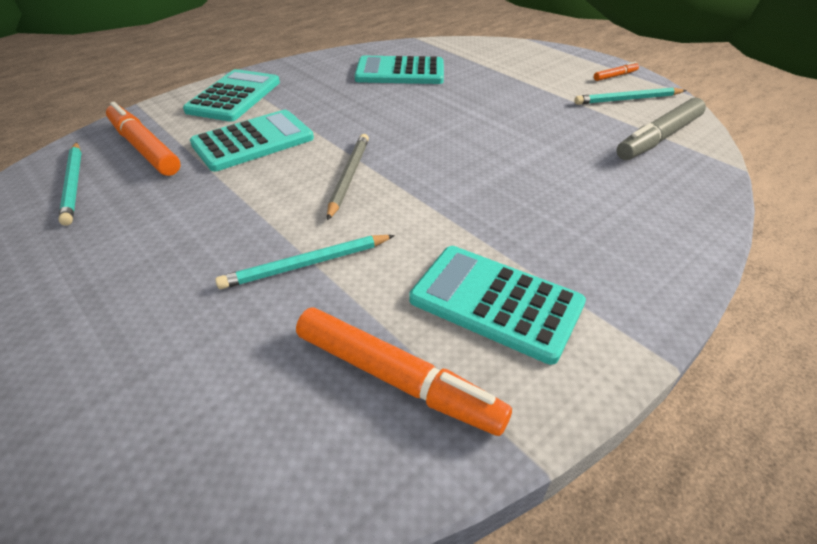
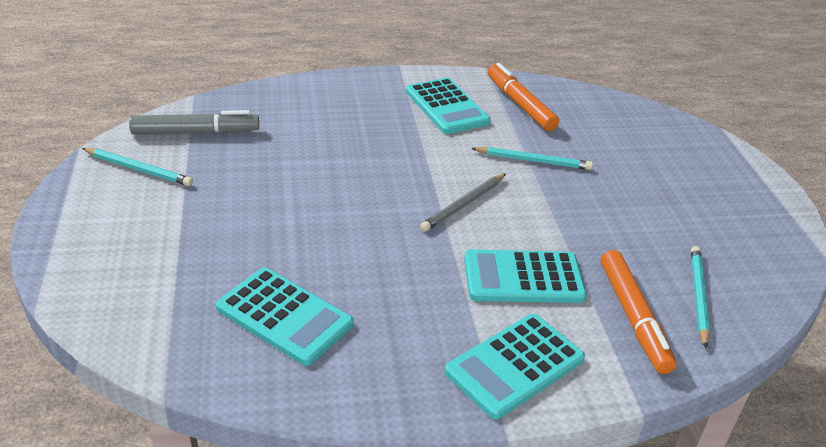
camera: 150 degrees left, 5 degrees down
(615, 76) = (86, 197): orange marker -> none

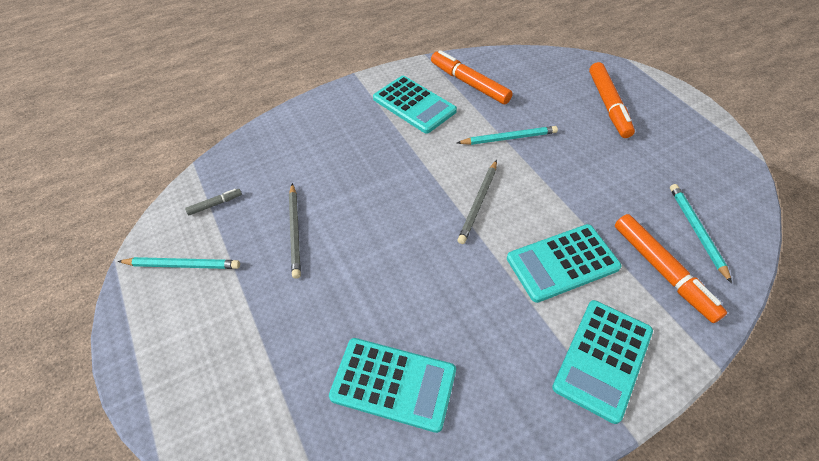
camera: 15 degrees left, 15 degrees up
(196, 132) = (215, 204): grey marker -> grey marker, size x0.47
(260, 174) = (295, 231): none -> grey pencil
(669, 163) = (608, 105): none -> orange marker

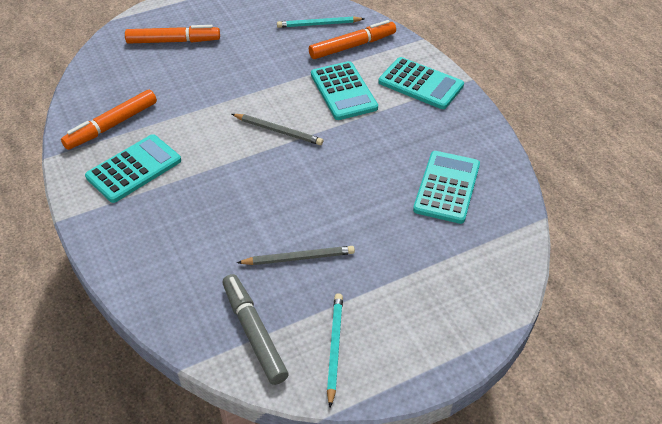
camera: 90 degrees left, 5 degrees down
(215, 204) = (254, 333): grey marker -> grey marker, size x2.12
(508, 138) = (201, 105): turquoise pencil -> none

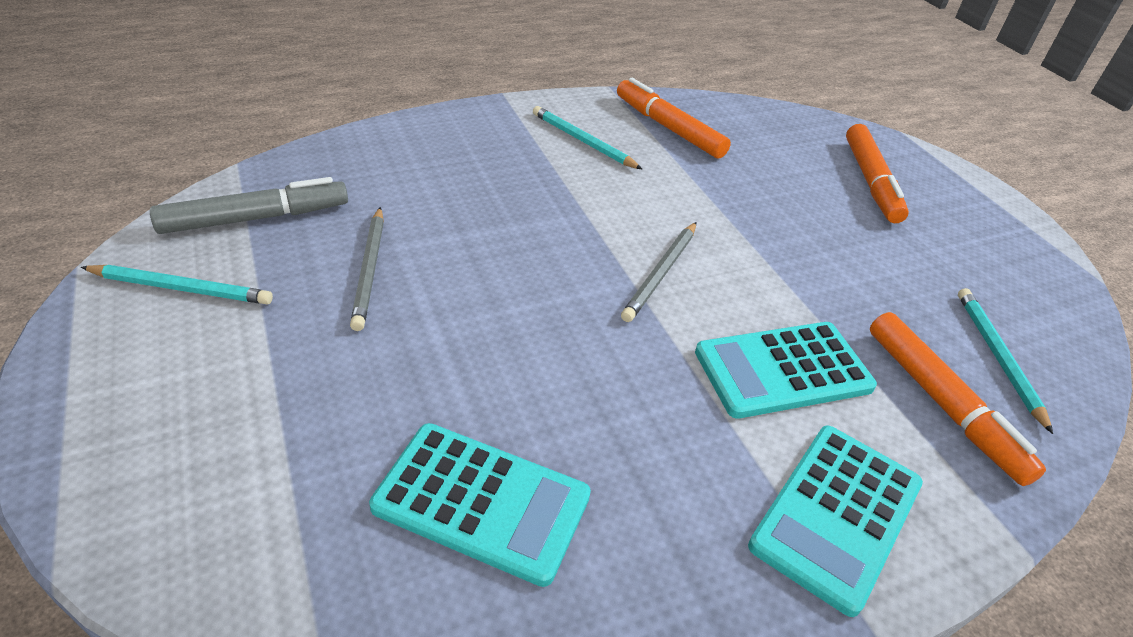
camera: 90 degrees right, 5 degrees down
(134, 169) = (583, 141): turquoise calculator -> turquoise pencil

